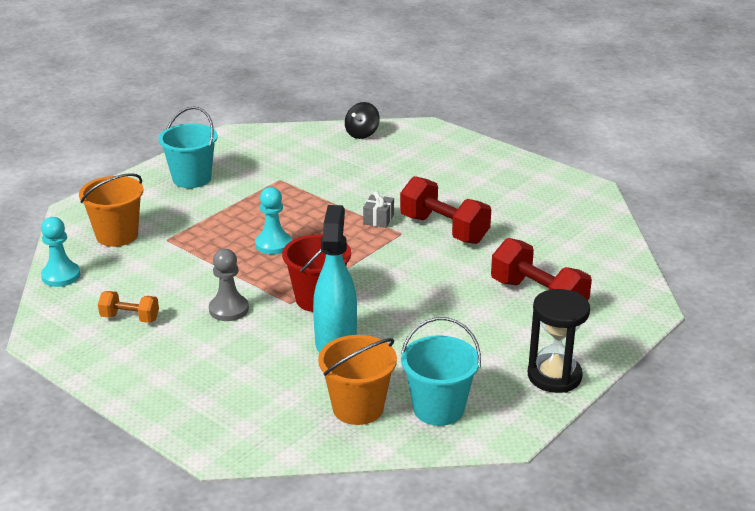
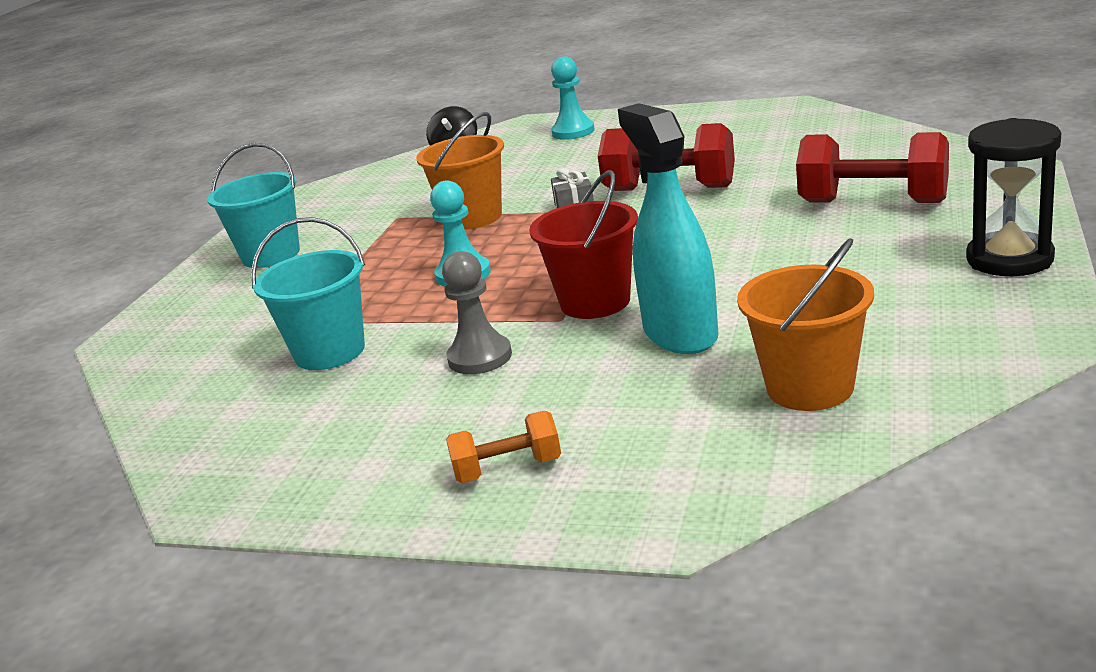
camera: 20 degrees left, 5 degrees down
(61, 276) = (168, 416): turquoise pawn -> turquoise pawn (573, 132)
(117, 235) = (217, 343): orange bucket -> orange bucket (473, 217)
(130, 318) = (335, 422): orange dumbbell -> orange dumbbell (508, 469)
(438, 409) = (919, 345): turquoise bucket -> turquoise bucket (330, 352)

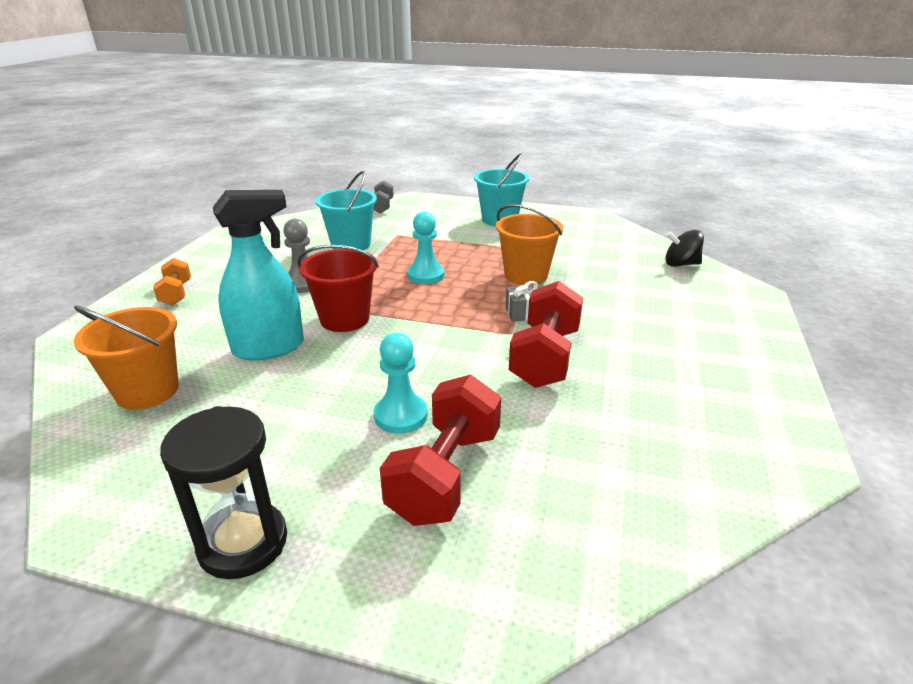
camera: 85 degrees right, 5 degrees up
(148, 360) = (382, 206): none -> grey dumbbell
(573, 132) = (722, 314): turquoise pawn -> turquoise pawn (400, 415)

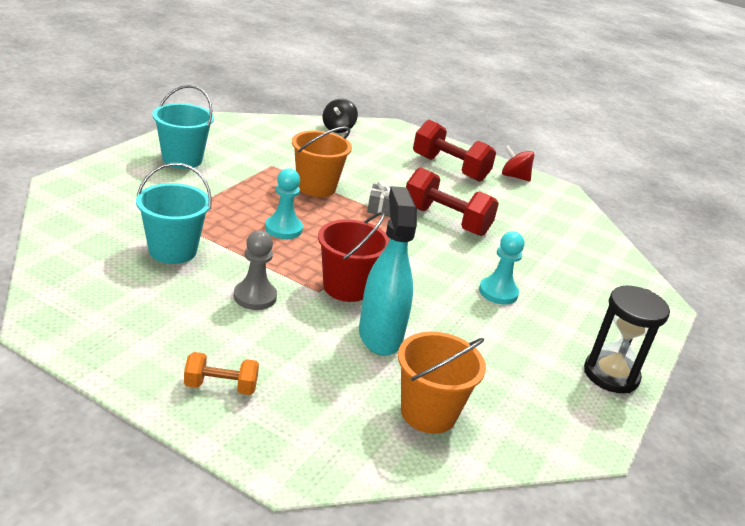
camera: 80 degrees left, 0 degrees up
(382, 206) = (68, 206): grey dumbbell -> none
(445, 474) = (560, 291): red dumbbell -> red dumbbell (450, 168)
(766, 402) = (514, 177): none -> red spinning top

